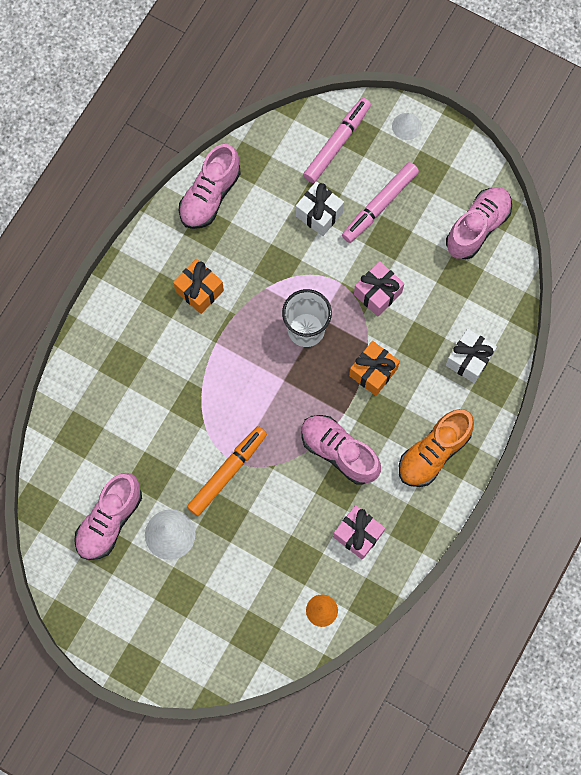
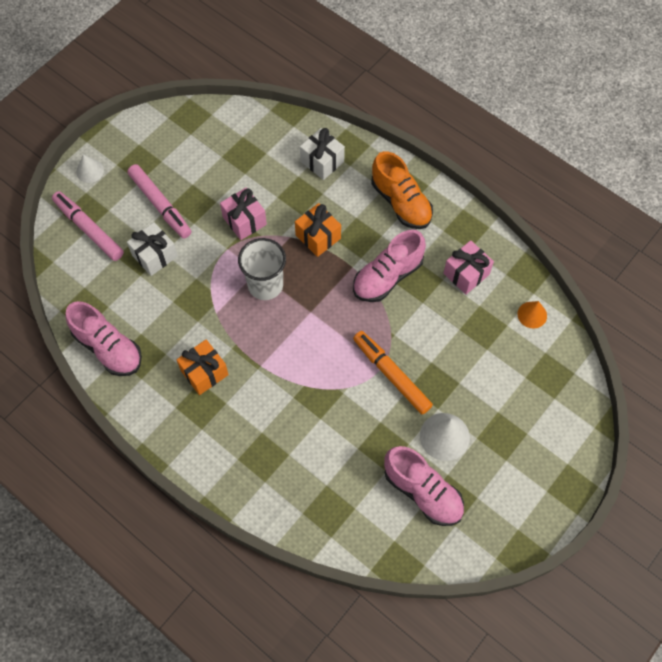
camera: 80 degrees left, 10 degrees down
(477, 227) = (202, 134): pink shoe -> none

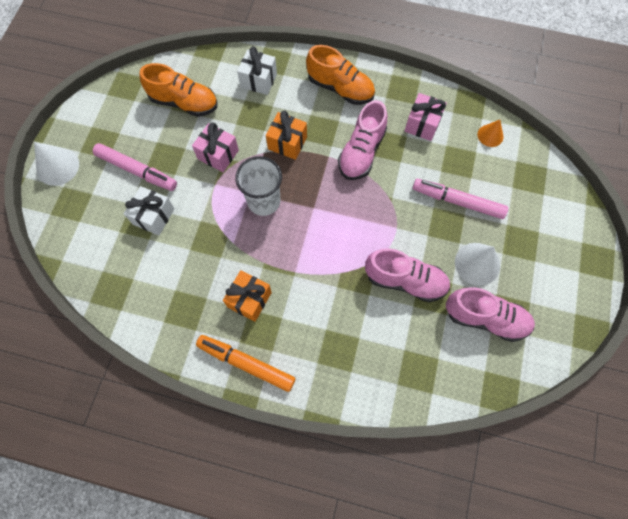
camera: 25 degrees left, 5 degrees up
(89, 229) = (81, 218): pink marker -> pink marker (457, 201)
(90, 171) = (58, 166): white cone -> white cone, size x1.60
(108, 348) = (151, 316): pink shoe -> pink shoe (405, 281)
(237, 155) = (184, 102): none -> orange shoe
(391, 375) = (408, 231): orange marker -> orange marker (246, 363)

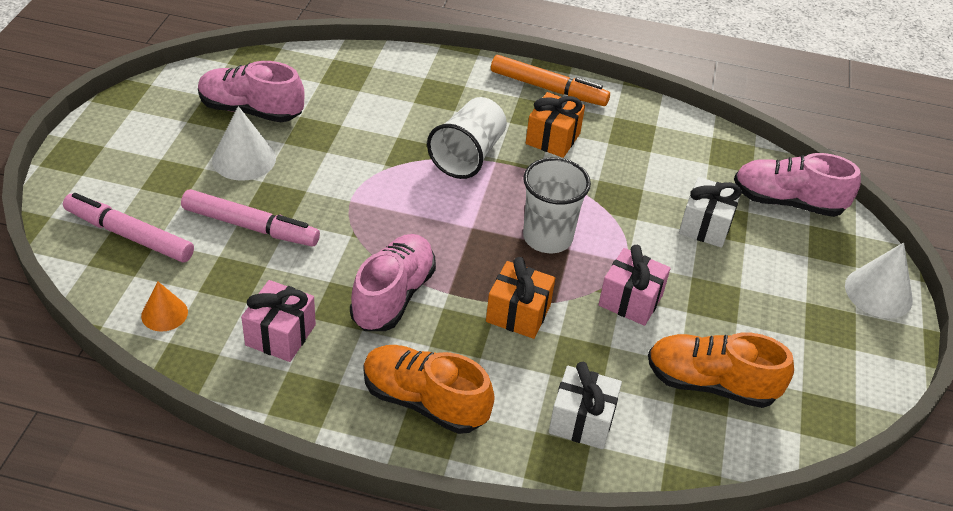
camera: 175 degrees right, 25 degrees down
(137, 170) = (752, 283): pink marker -> pink marker (129, 235)
(315, 277) = (468, 155): none -> white cup
(405, 281) = (347, 147): pink shoe -> pink shoe (787, 202)

